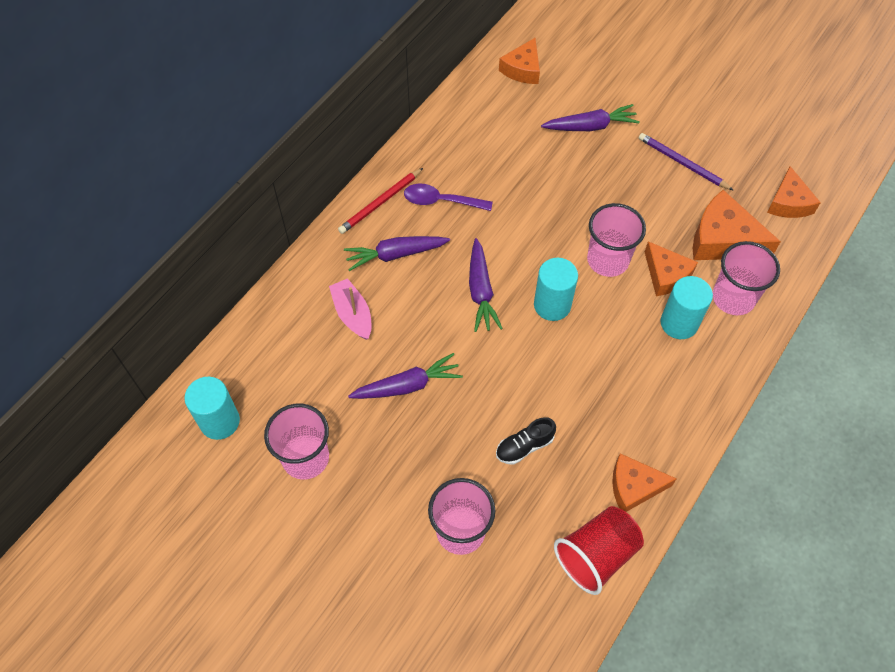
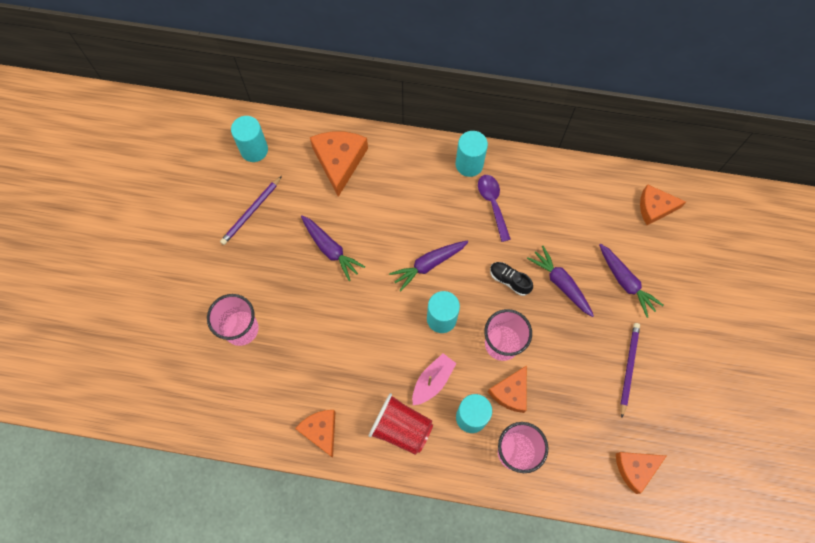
camera: 65 degrees right, 10 degrees up
(305, 458) = (251, 212): pink cup -> purple pencil
(352, 314) = (368, 190): pink boat -> pink boat (432, 381)
(380, 203) = (469, 164): red pencil -> turquoise cylinder
(395, 255) = (430, 194): purple carrot -> purple carrot (561, 283)
(524, 446) = (319, 345): black shoe -> black shoe (509, 280)
(596, 555) = (259, 423): red cup -> red cup (401, 428)
(723, 239) = (568, 426): orange cheese -> orange cheese (339, 161)

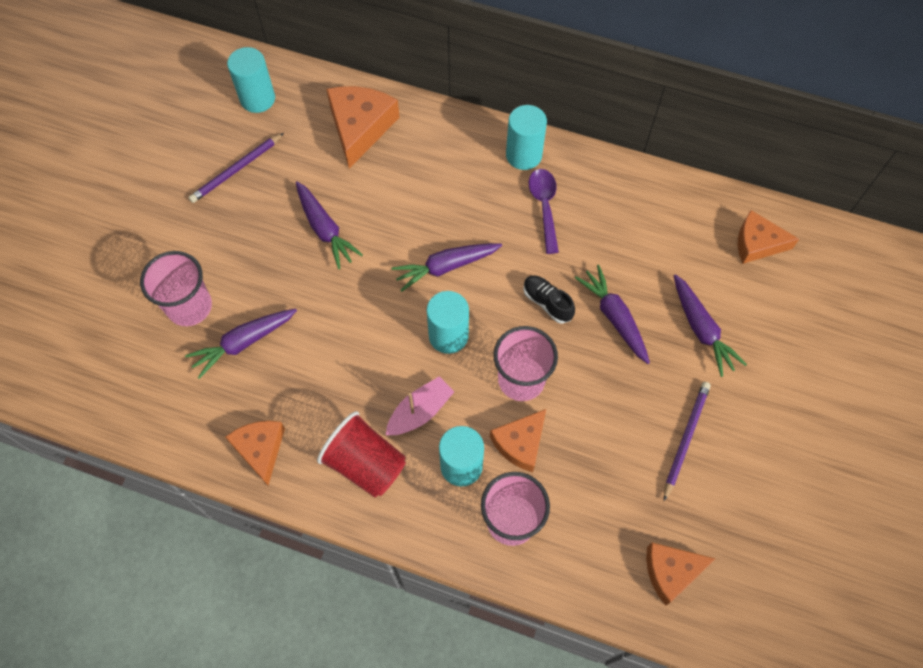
camera: 10 degrees right, 5 degrees down
(289, 350) = (244, 343): none -> purple carrot

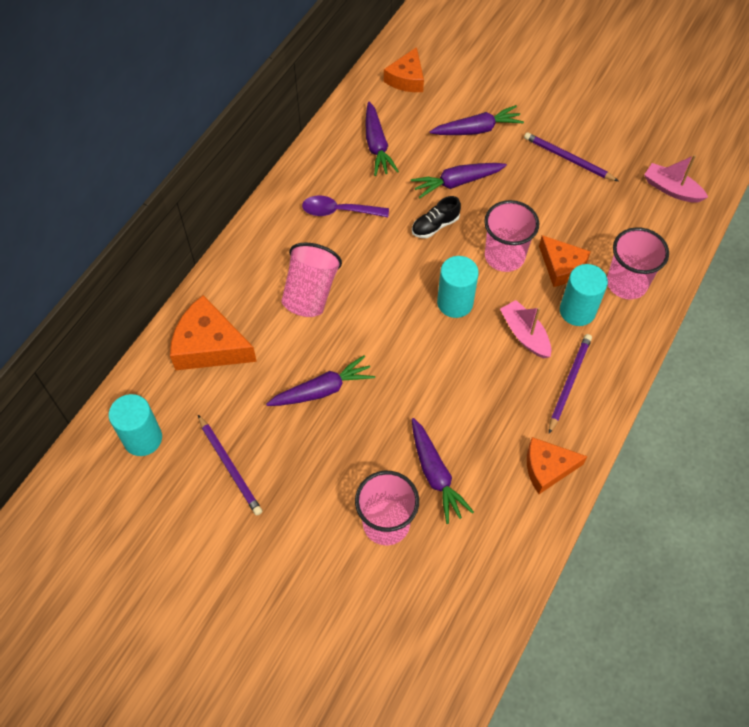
camera: 80 degrees left, 5 degrees down
(365, 464) = (569, 382): red cup -> purple pencil
(435, 199) = (310, 293): none -> pink cup
(446, 267) = (385, 295): purple carrot -> purple carrot (377, 145)
(523, 155) = (280, 217): turquoise cylinder -> none
(671, 571) = (671, 189): orange cheese -> pink boat

